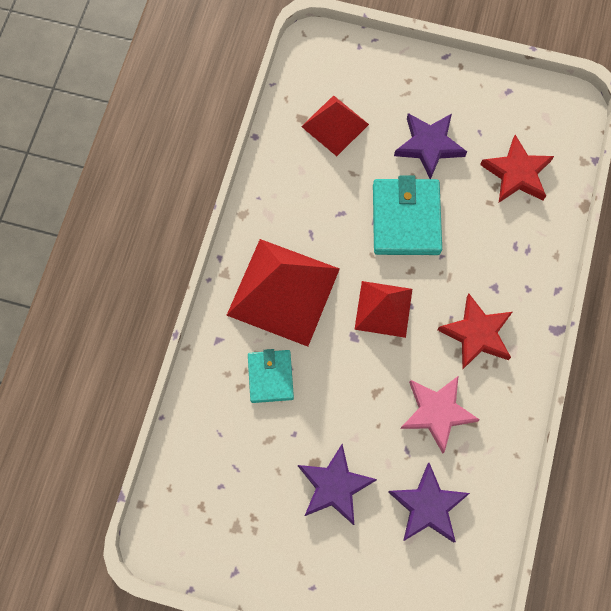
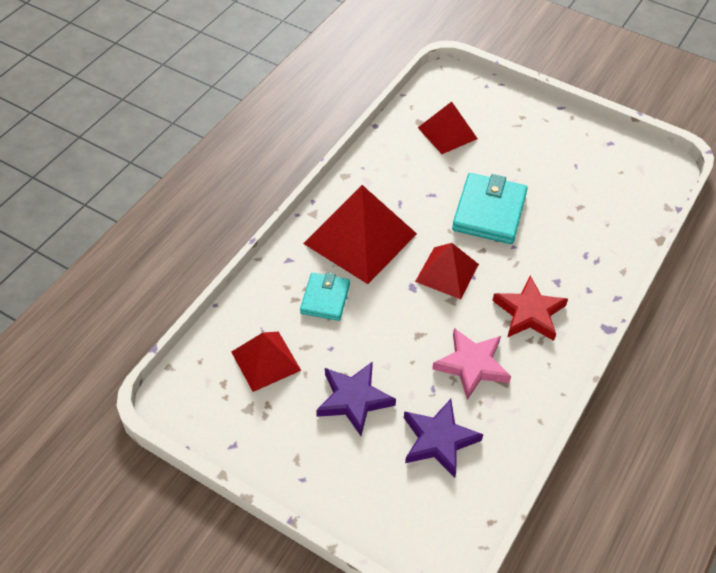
camera: 15 degrees right, 20 degrees down
(234, 468) = (265, 361): none -> red pyramid
(429, 145) = (526, 165): purple star -> none
(517, 173) = (602, 202): red star -> none

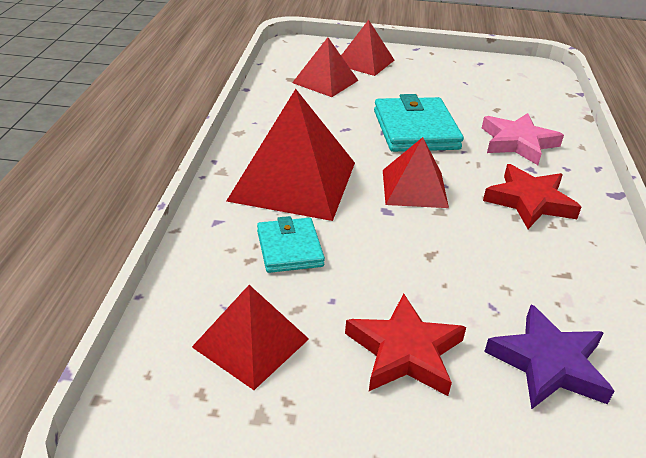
camera: 25 degrees left, 15 degrees down
(354, 400) = (405, 352): purple star -> red star
(472, 365) = (515, 267): pink star -> pink star (518, 143)
(498, 115) = (364, 62): none -> red pyramid

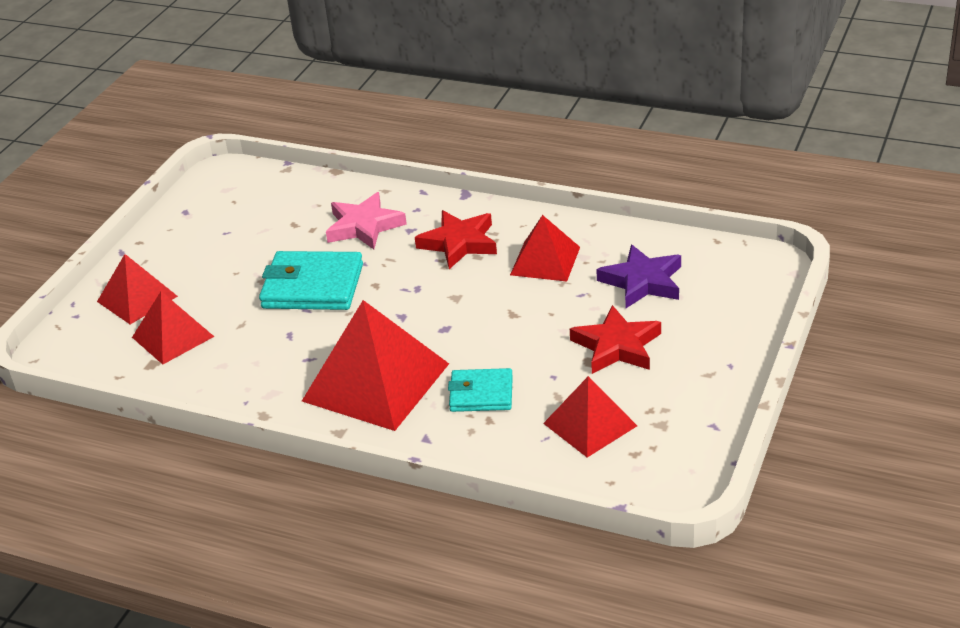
camera: 70 degrees left, 0 degrees up
(414, 188) = (416, 305): red pyramid -> red pyramid (545, 261)

